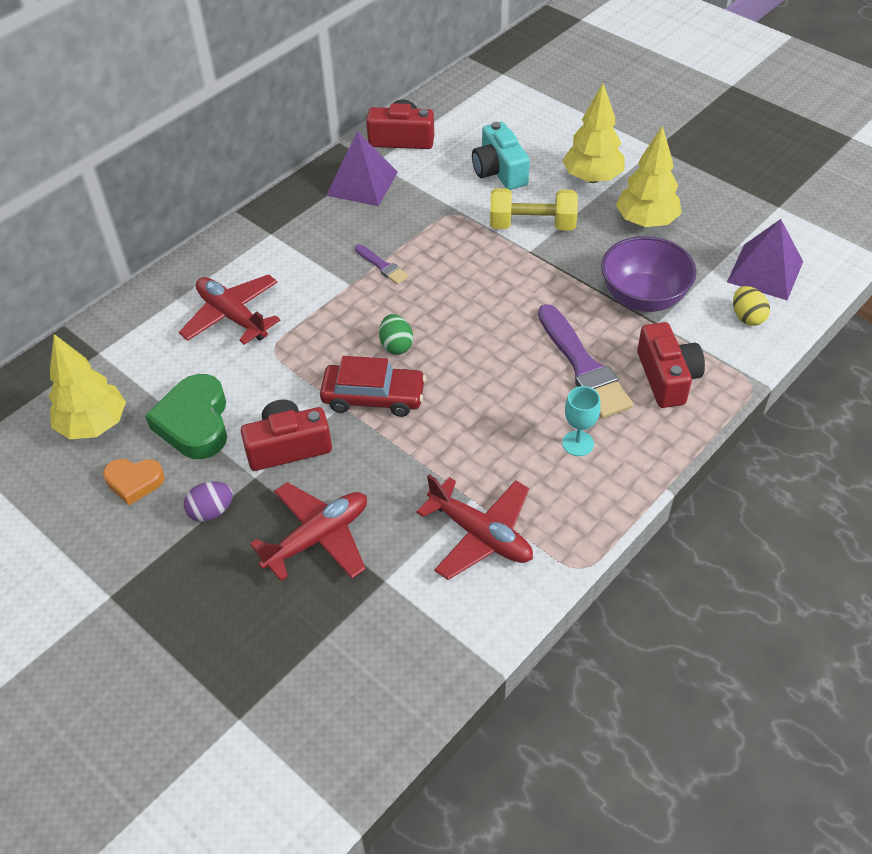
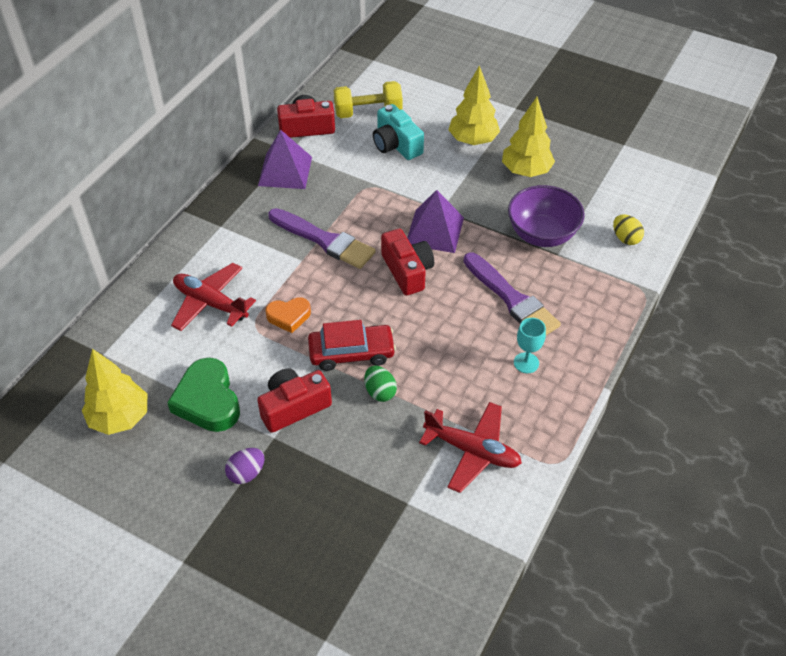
camera: 15 degrees left, 0 degrees up
(134, 482) = (172, 461): orange heart -> orange heart (289, 316)
(318, 538) = (342, 478): red plane -> none
(382, 266) = (324, 240): purple brush -> purple brush, size x2.03
(396, 345) = (357, 306): green egg -> green egg (380, 392)
(532, 225) = (436, 187): yellow dumbbell -> yellow dumbbell (368, 112)
(667, 377) = (579, 297): red camera -> red camera (407, 271)
(765, 271) = (628, 199): purple pyramid -> purple pyramid (434, 231)

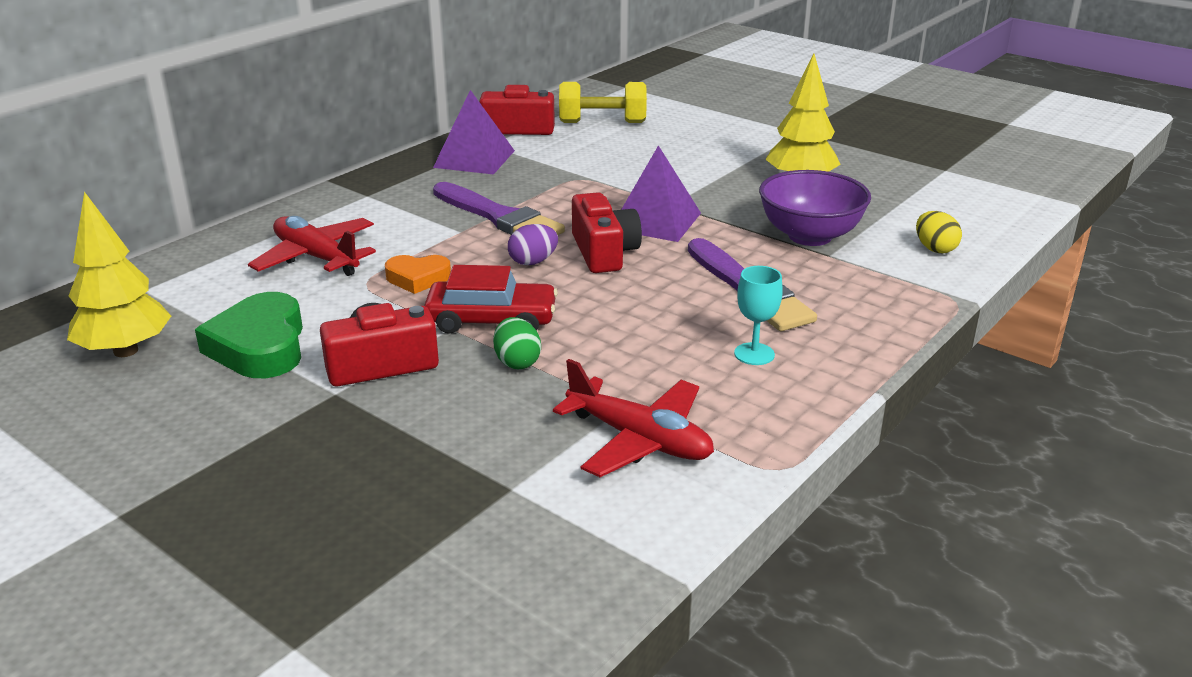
camera: 10 degrees right, 20 degrees down
(246, 473) = (274, 426): purple egg -> purple egg (533, 262)
(396, 145) = (629, 149): turquoise camera -> none
(473, 140) = (734, 152): yellow tree -> none

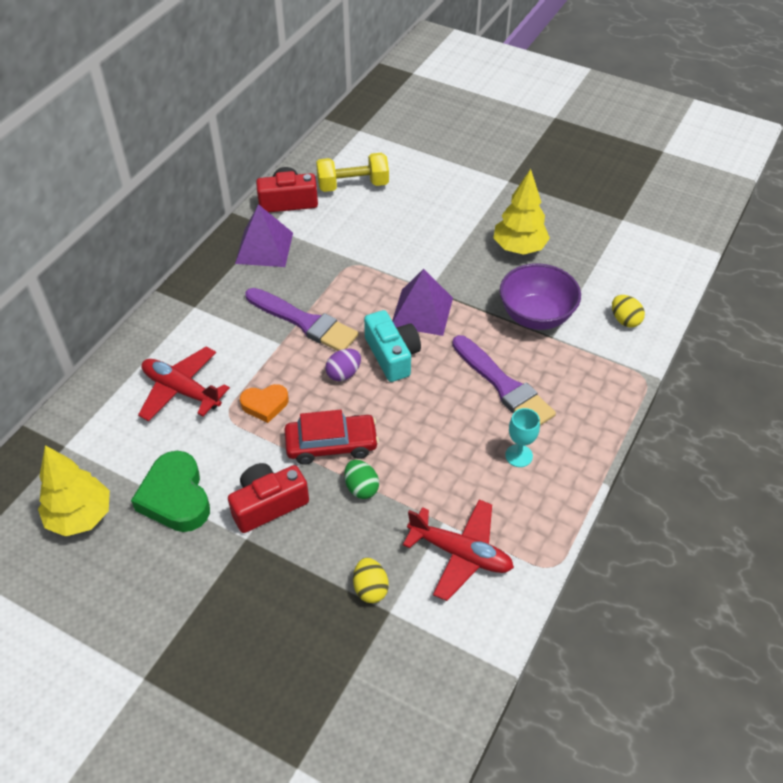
camera: 10 degrees left, 20 degrees up
(492, 461) = (370, 588): none -> yellow egg
(604, 252) = (392, 355): red camera -> turquoise camera

